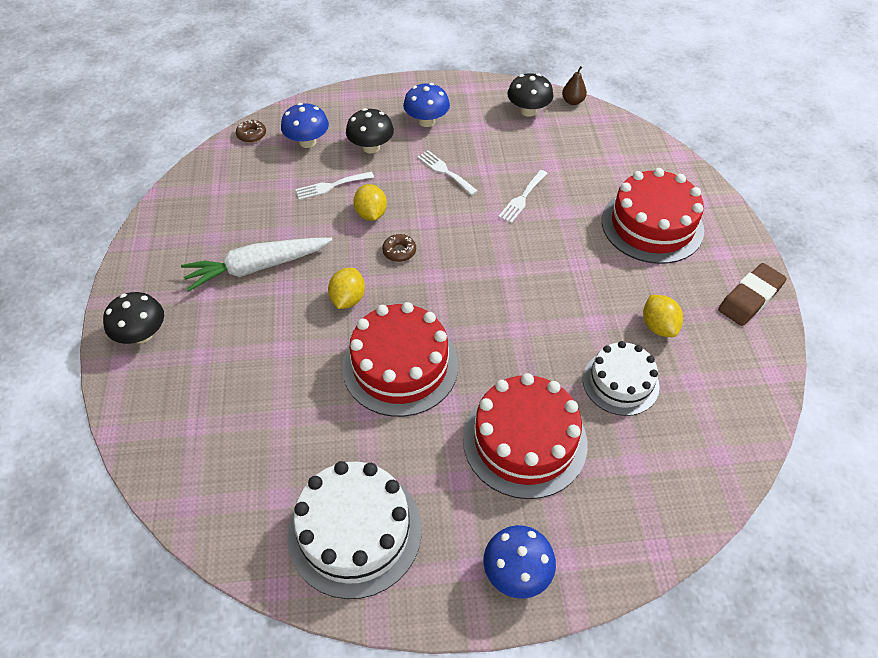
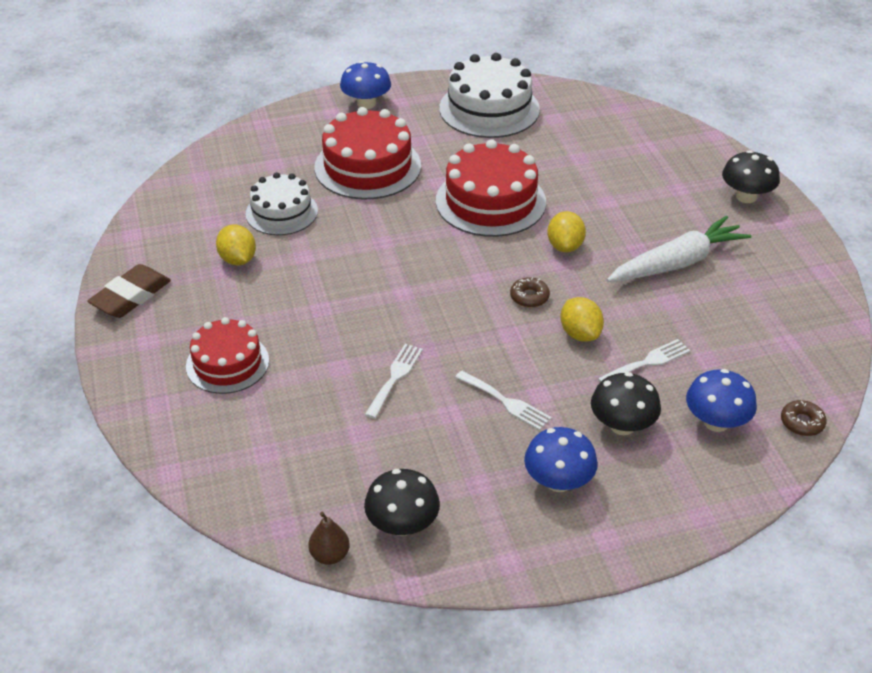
camera: 170 degrees right, 10 degrees down
(652, 225) = (227, 363): red cake -> red cake, size x0.64

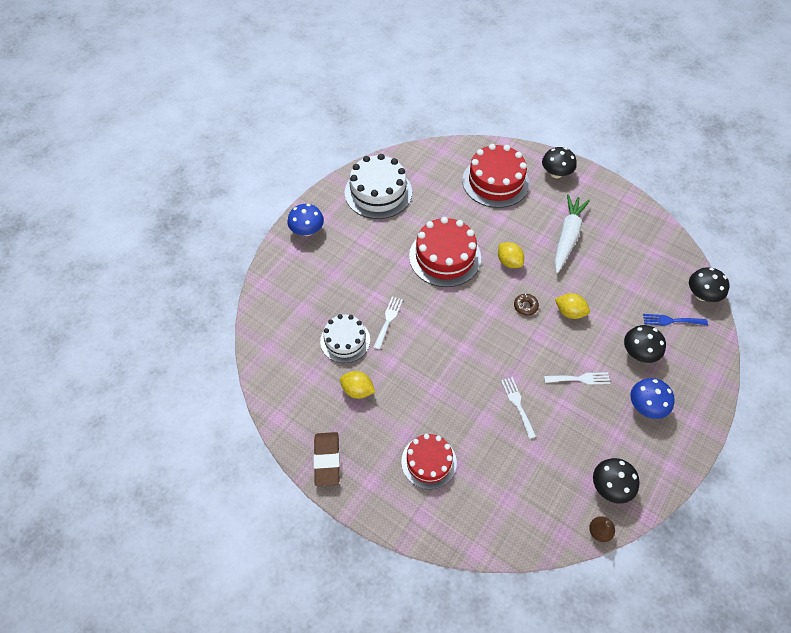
camera: 40 degrees left, 15 degrees up
(367, 166) = (357, 276): red cake -> red cake (495, 182)
(647, 362) = (613, 307): white fork -> white fork (388, 320)
(716, 422) = (671, 320): blue mushroom -> blue fork
(802, 422) = (701, 295): brown donut -> black mushroom

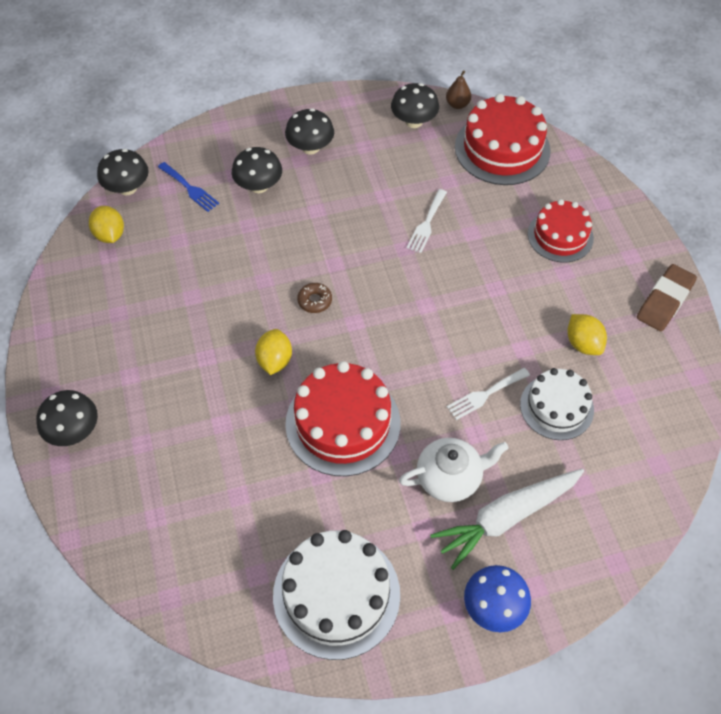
camera: 140 degrees left, 0 degrees up
(371, 268) = (450, 477): none -> white teapot
(495, 182) = (162, 480): red cake -> red cake (502, 149)
(567, 237) = (173, 340): white carrot -> white carrot (506, 518)
(569, 312) = (276, 263): yellow lemon -> yellow lemon (110, 235)
(580, 379) = (342, 204): white fork -> none
(646, 406) = (310, 147): blue mushroom -> black mushroom

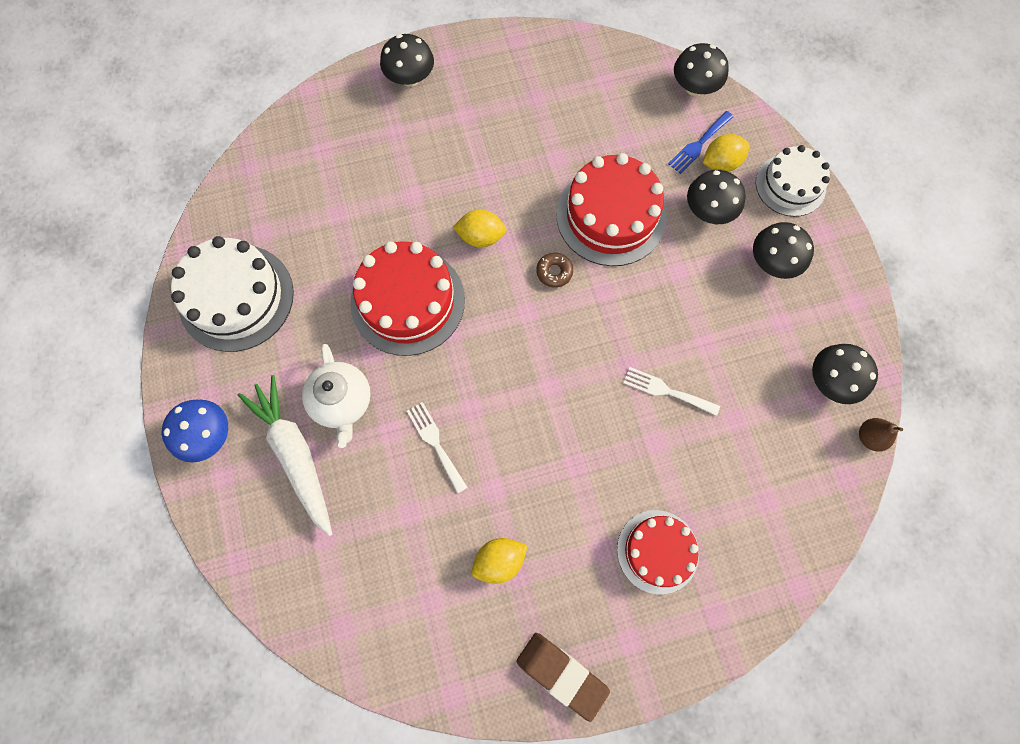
camera: 90 degrees right, 15 degrees up
(110, 235) = (631, 79): yellow lemon -> yellow lemon (721, 163)
(502, 149) = (797, 490): red cake -> red cake (611, 216)
(556, 407) = (418, 520): white cake -> white cake (790, 185)

